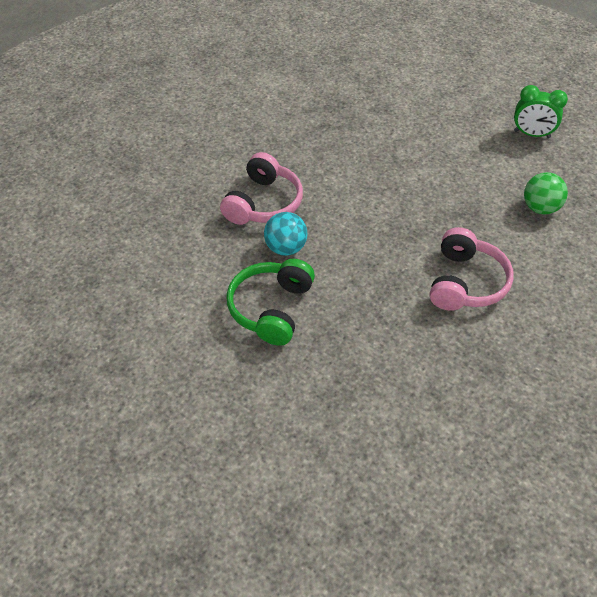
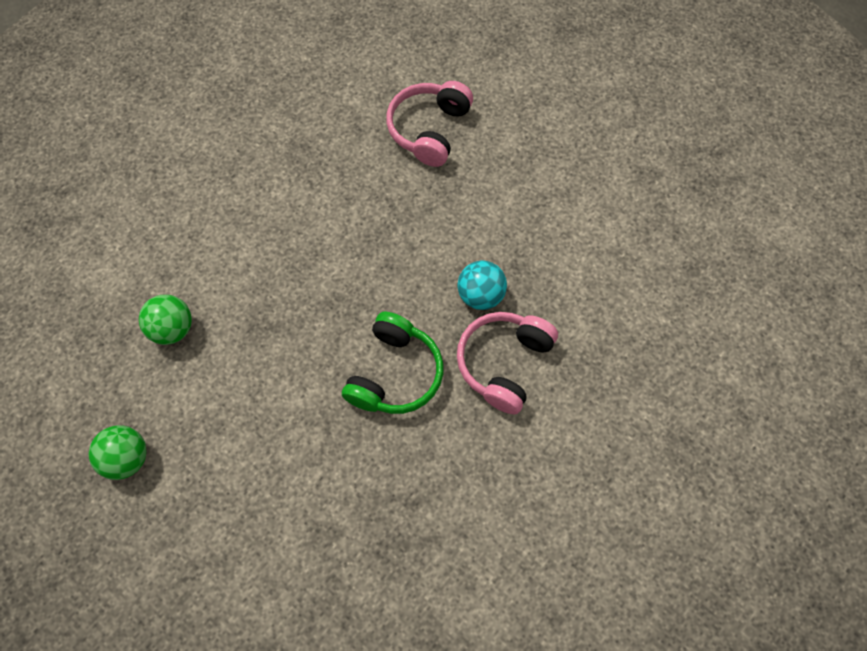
camera: 175 degrees left, 15 degrees up
(271, 308) = (499, 222): green headphones -> green headphones (395, 373)
(465, 282) = (294, 236): pink headphones -> pink headphones (429, 130)
(532, 134) = (127, 458): green clock -> green ball

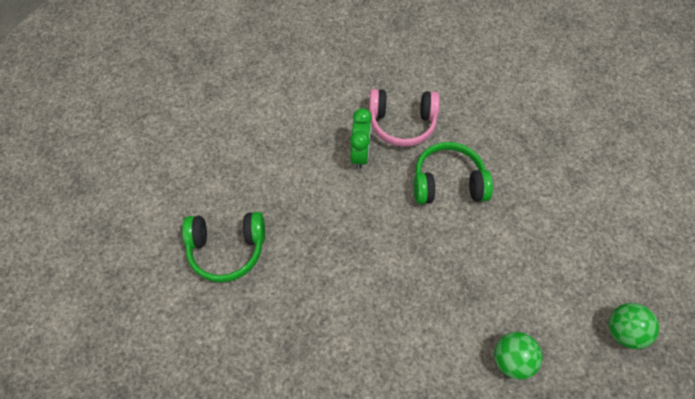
camera: 115 degrees left, 5 degrees down
(429, 130) = (227, 249): pink headphones -> green headphones
(480, 295) = (360, 155): turquoise ball -> green clock

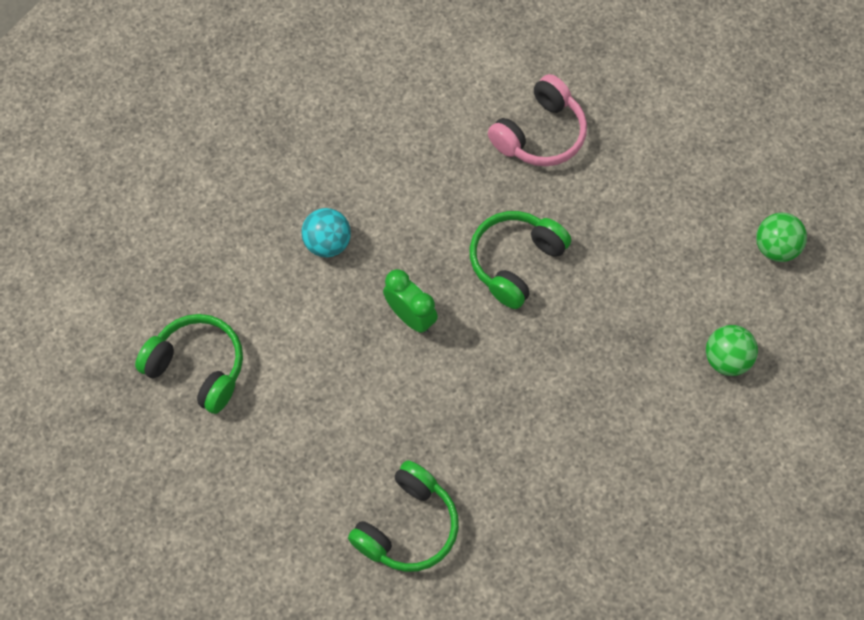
camera: 50 degrees left, 5 degrees up
(237, 80) = (198, 367): none -> green headphones
(364, 85) = (327, 243): none -> turquoise ball
(402, 123) = (409, 246): pink headphones -> pink headphones (540, 134)

